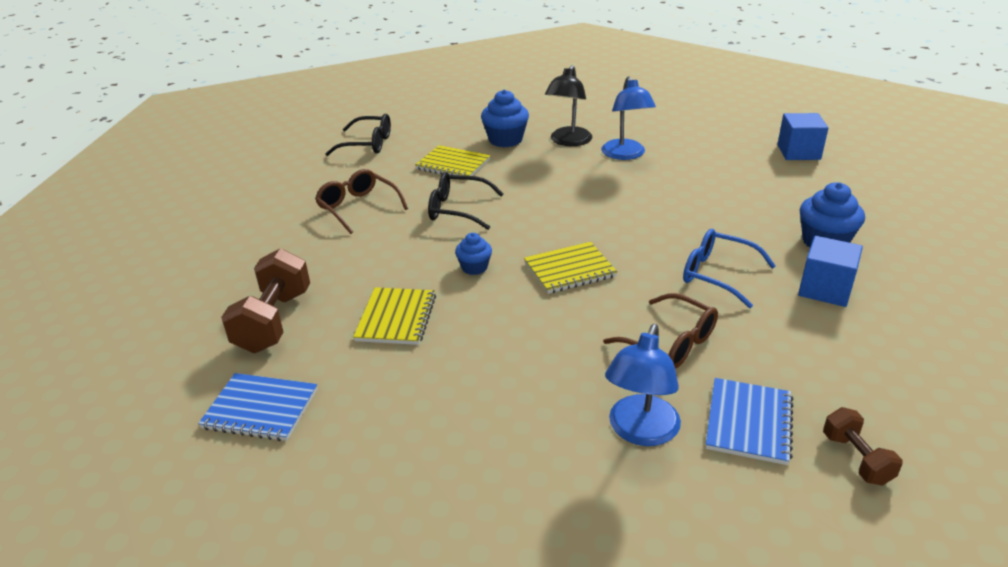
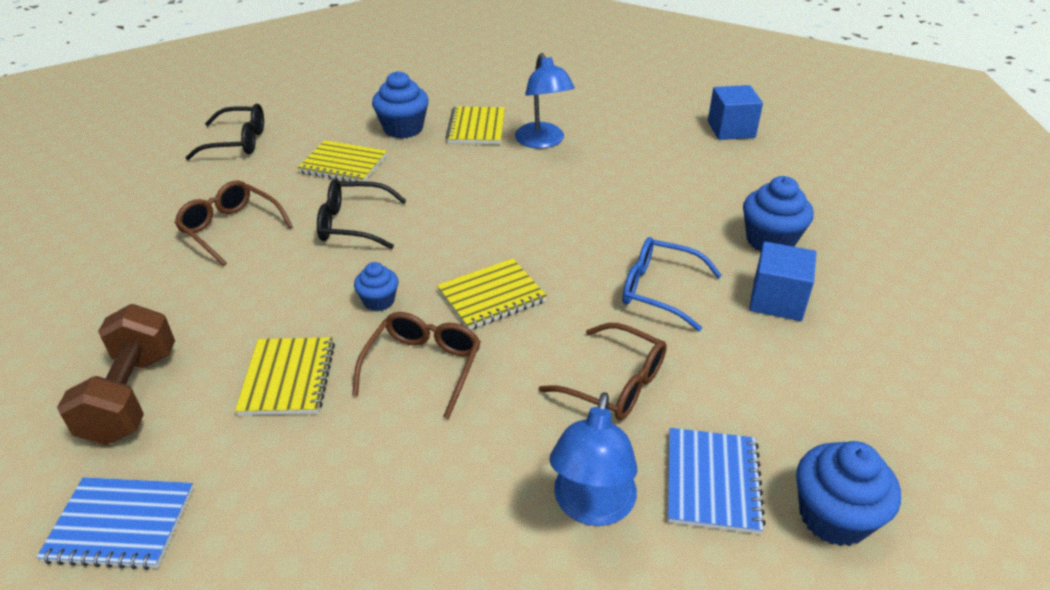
camera: 10 degrees left, 5 degrees up
(507, 318) = (423, 366): none -> brown glasses
(568, 141) = (476, 127): black lamp -> yellow notebook
(856, 459) = (833, 516): brown dumbbell -> blue cupcake

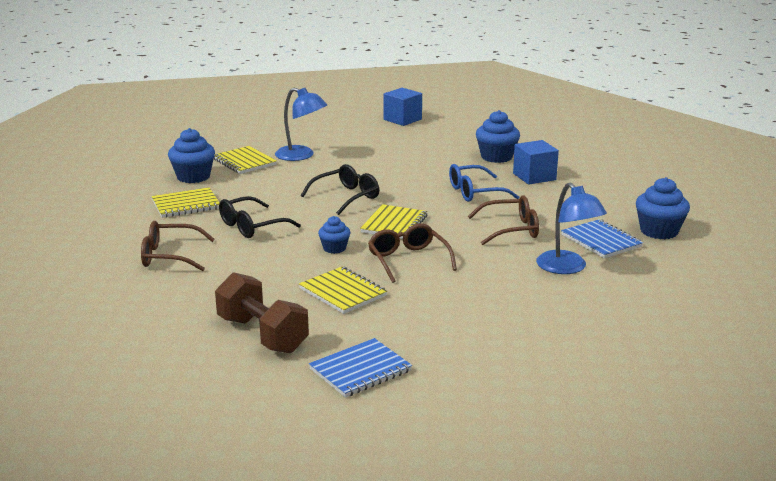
camera: 40 degrees left, 15 degrees down
(238, 142) = (77, 219): black glasses -> black glasses (346, 197)

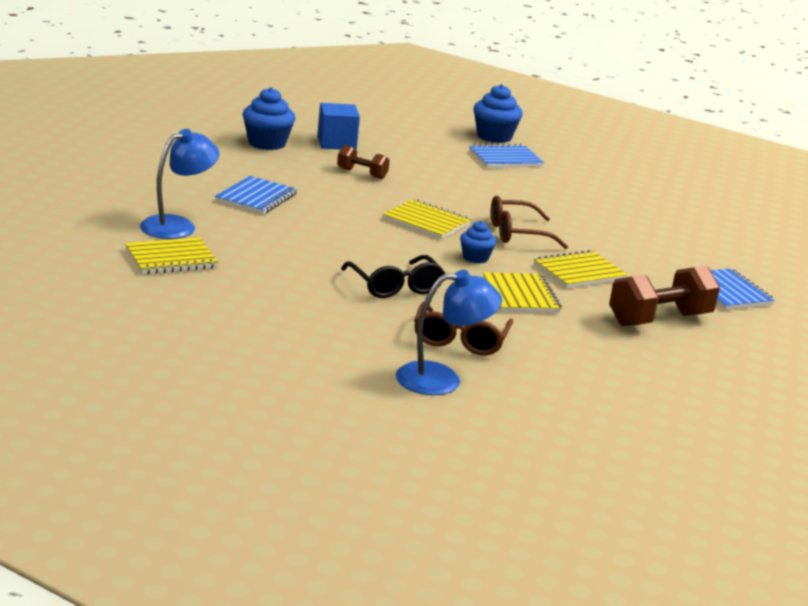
camera: 80 degrees left, 0 degrees up
(186, 205) = (303, 312): yellow notebook -> yellow notebook (521, 296)
(193, 177) = (203, 295): blue cupcake -> none
(346, 197) = (336, 228): black glasses -> none
(377, 168) = (256, 198): none -> blue notebook
(402, 119) = (92, 153): blue cube -> none
(475, 192) = (362, 173): blue glasses -> brown dumbbell
(511, 229) = (464, 181): brown glasses -> none
(567, 268) = (555, 182): blue lamp -> blue lamp (442, 379)

